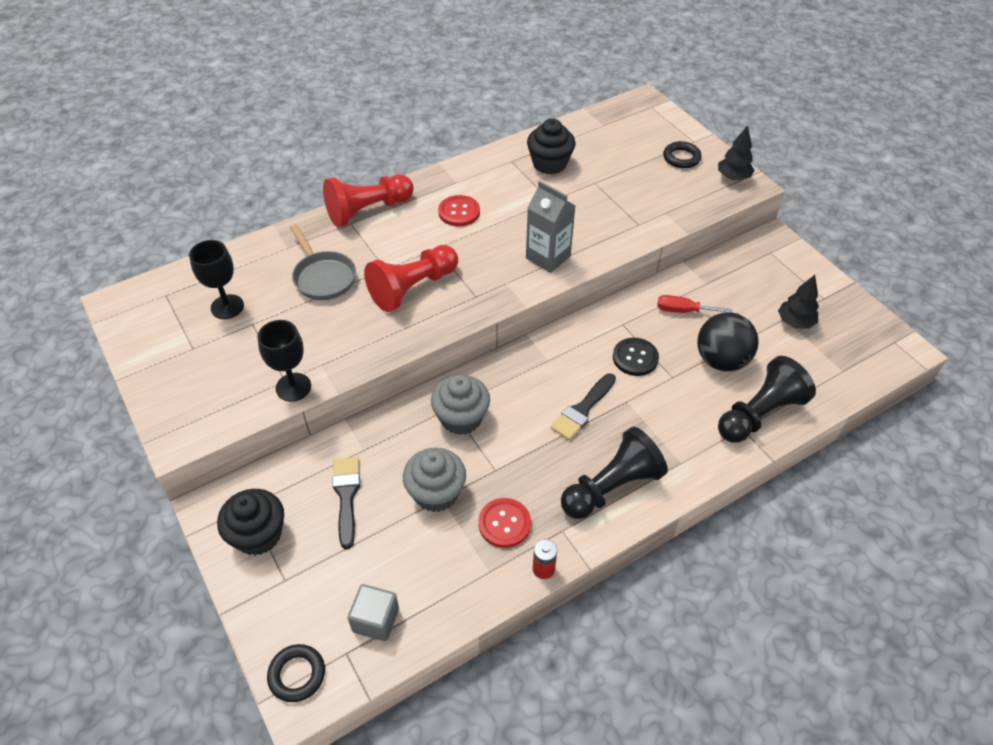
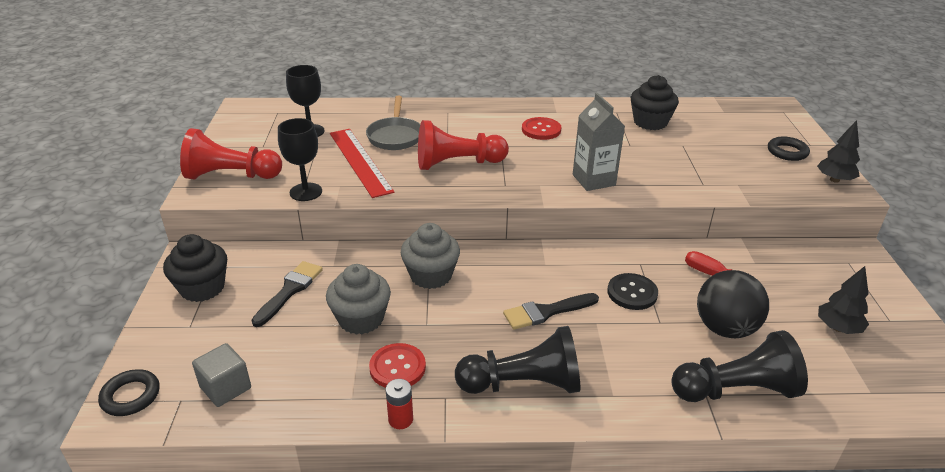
camera: 30 degrees right, 15 degrees down
(315, 325) = (360, 161): none -> red ruler
(368, 210) = (468, 109): red pawn -> red pawn (231, 176)

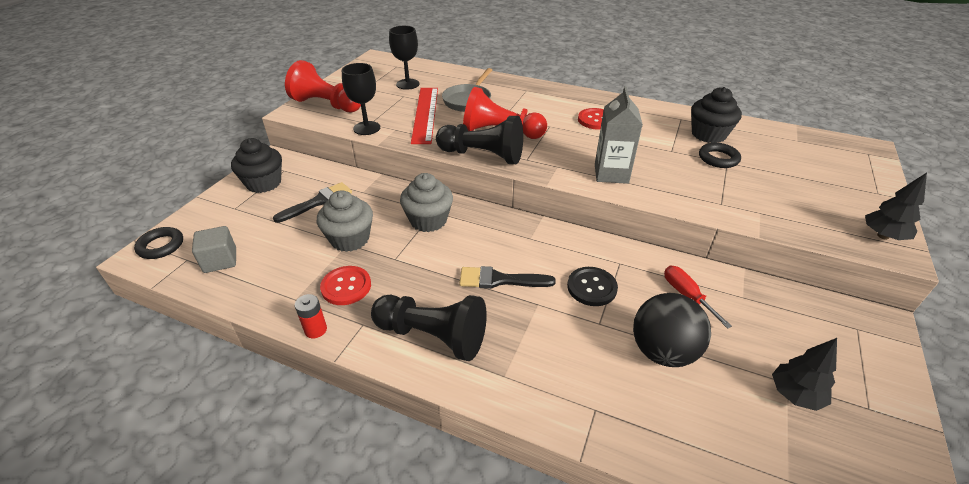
camera: 25 degrees right, 5 degrees up
(735, 390) = (629, 417): black pawn -> black pawn (483, 155)
(787, 152) = (843, 194): black ring -> black ring (718, 158)

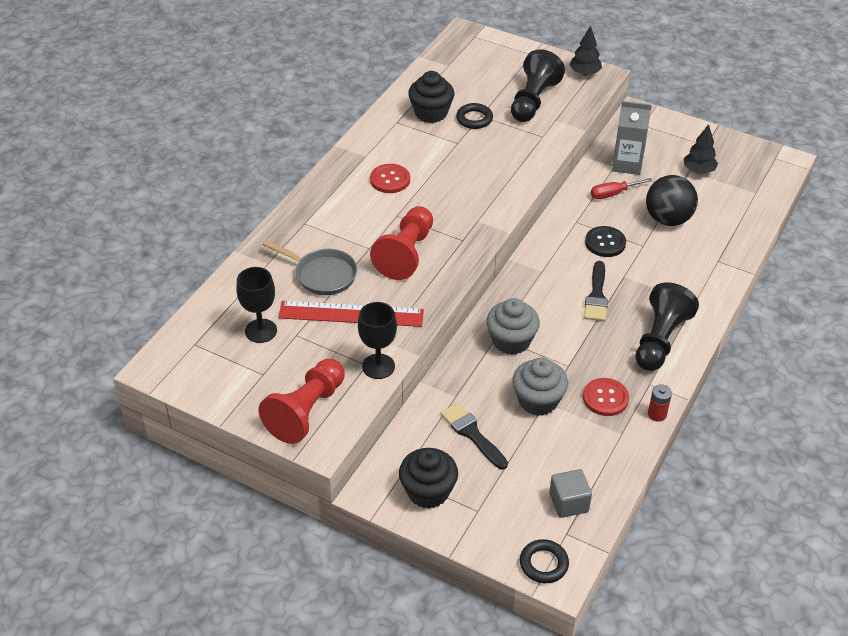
camera: 85 degrees left, 5 degrees up
(483, 155) = (452, 271): black pawn -> black pawn (533, 100)
(611, 174) = (493, 188): grey carton -> grey carton (627, 164)

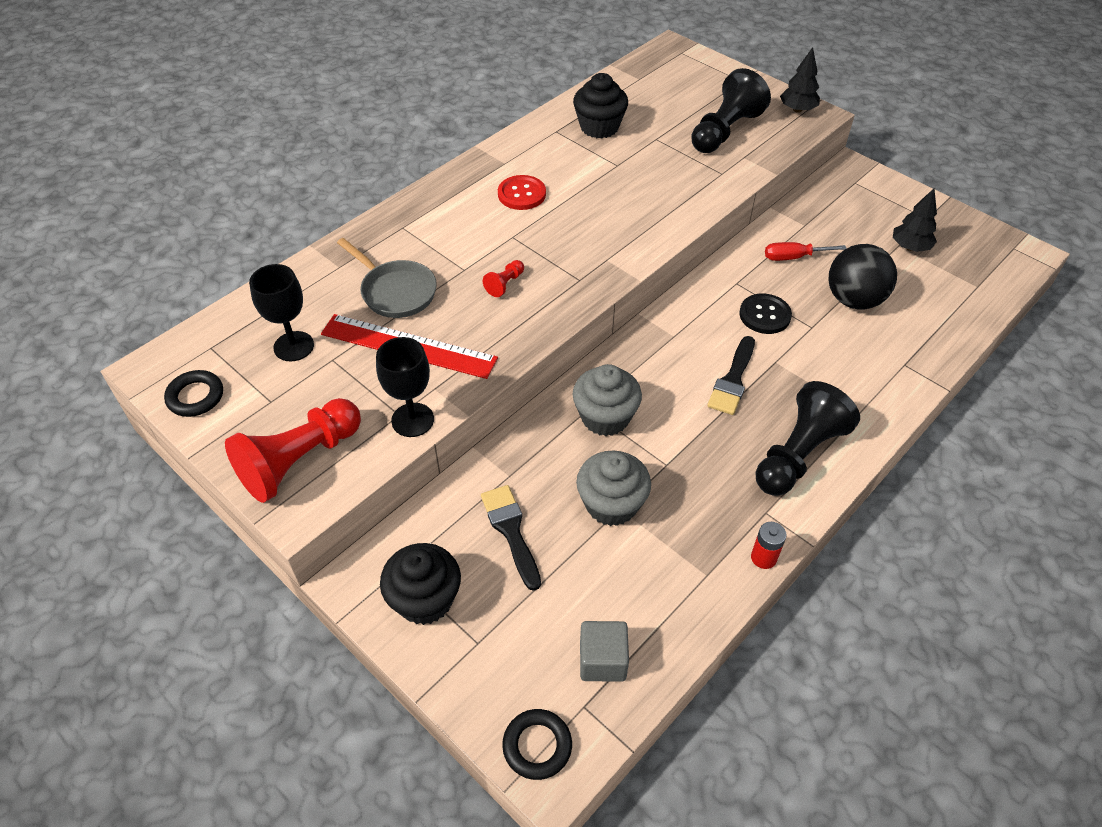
camera: 15 degrees right, 5 degrees up
(406, 253) = (505, 284): red pawn -> red pawn, size x0.43
(474, 119) = (647, 141): black ring -> black ring (195, 397)
(605, 398) = (701, 520): red button -> none
(627, 164) = (821, 225): grey carton -> none

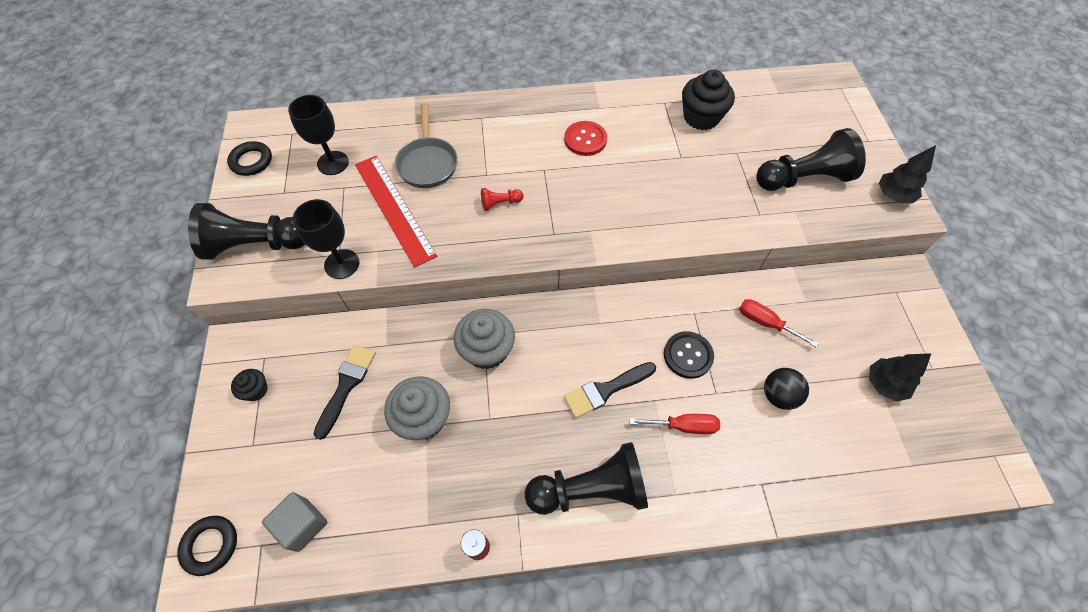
camera: 40 degrees right, 10 degrees up
(300, 461) = (256, 245): red pawn -> black pawn
(425, 599) = (256, 390): black cupcake -> black cupcake, size x0.53
(814, 364) = (684, 426): none -> red screwdriver
(854, 300) = (778, 395): black ball -> black ball, size x0.63

